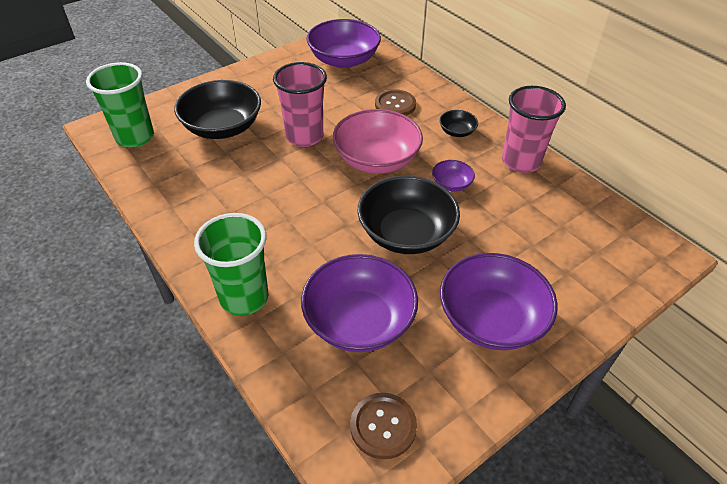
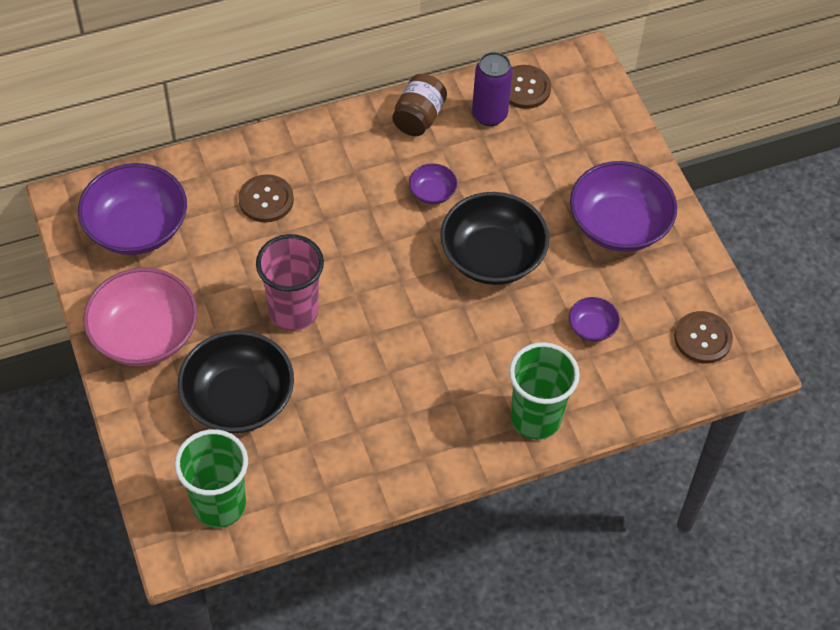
camera: 75 degrees left, 10 degrees up
(359, 321) = (592, 327): purple bowl -> purple bowl, size x0.46
(376, 160) = (365, 249): pink bowl -> pink bowl (145, 334)
(457, 132) = (344, 156): black bowl -> none
(521, 162) = (418, 117): pink cup -> brown jar
(554, 202) = (489, 115): none -> purple can
(601, 218) = (524, 88): none -> brown button

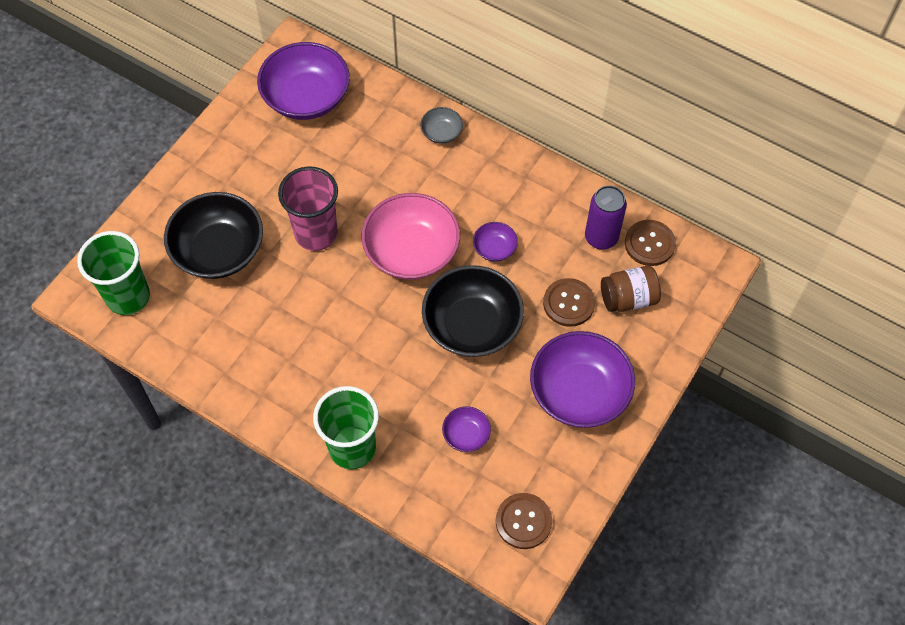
camera: 55 degrees right, 5 degrees up
(145, 334) = (226, 162): pink bowl -> pink bowl (411, 251)
(266, 200) = (395, 153): brown button -> brown button (568, 303)
(278, 153) = (441, 133): none -> grey bowl
(418, 117) = (554, 194): brown jar -> brown jar (628, 298)

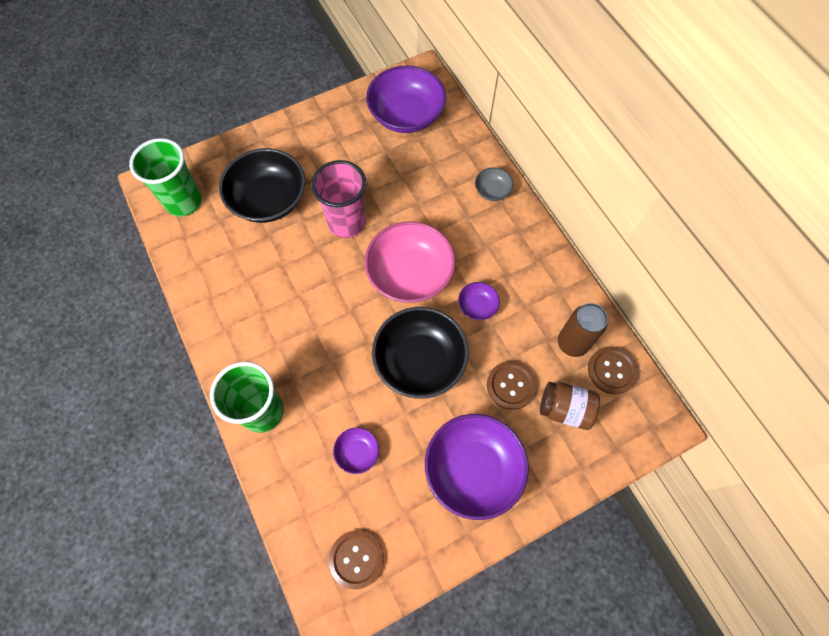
camera: 30 degrees right, 5 degrees up
(601, 237) = (572, 343): purple can -> brown can

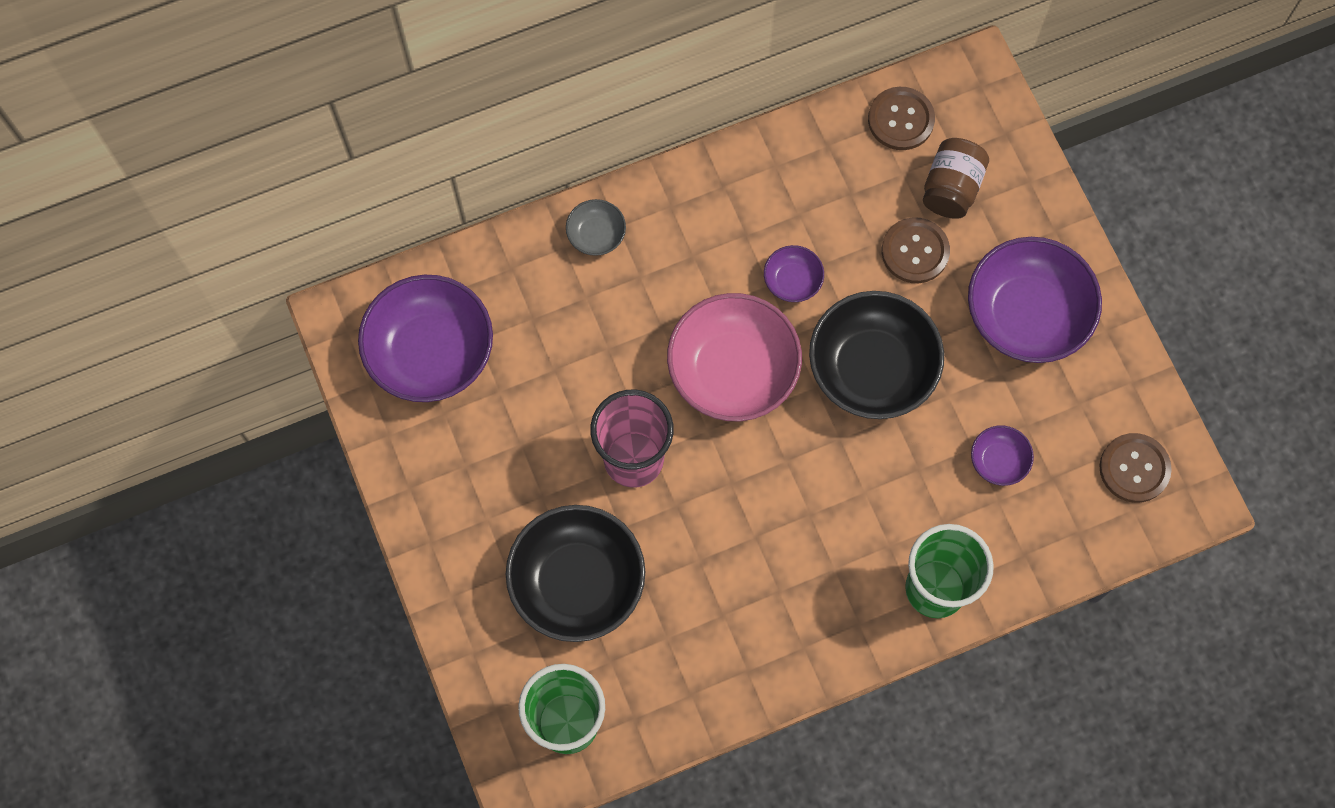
camera: 85 degrees left, 5 degrees up
(572, 343) = (858, 162): brown can -> none

